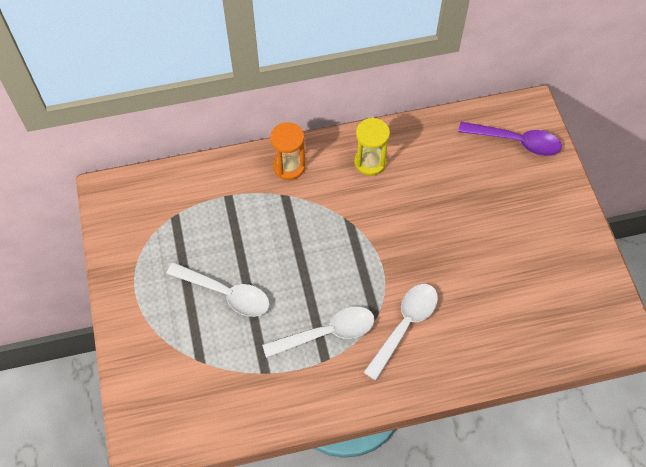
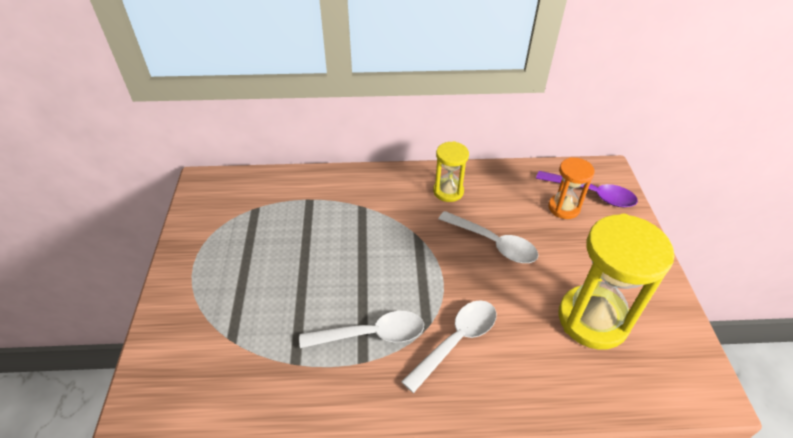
camera: 10 degrees right, 15 degrees down
(226, 293) = (279, 280): white spoon -> white spoon (493, 243)
(289, 166) = (372, 185): orange hourglass -> orange hourglass (563, 208)
(524, 283) = (593, 319): none -> yellow hourglass

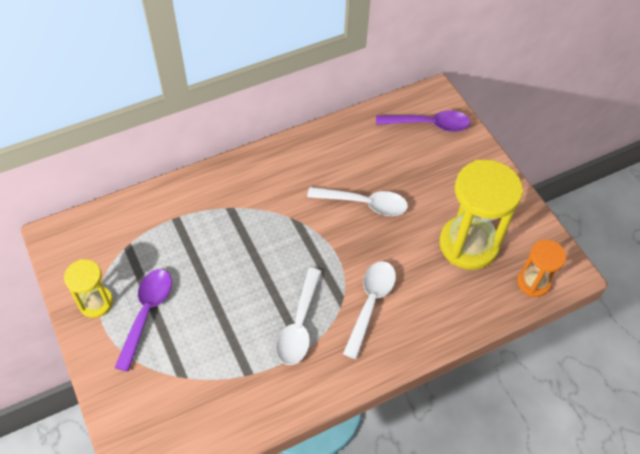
camera: 25 degrees left, 10 degrees up
(236, 270) = (146, 313): none -> purple spoon
(371, 334) = (299, 325): white spoon -> white spoon turned 135 degrees clockwise
(448, 191) = (302, 164): yellow hourglass -> yellow hourglass (96, 302)
(563, 208) = (410, 147): orange hourglass -> orange hourglass (533, 282)

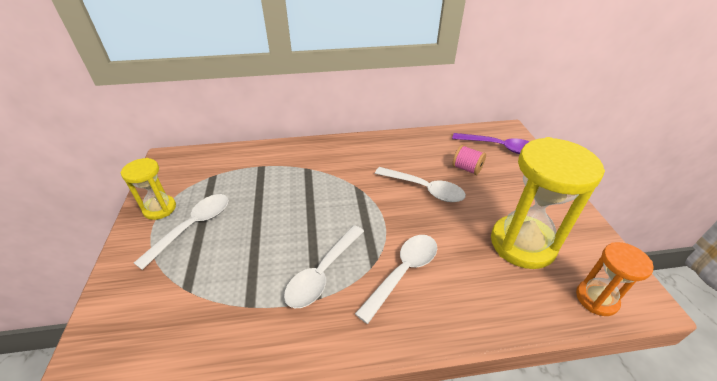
camera: 20 degrees right, 15 degrees down
(146, 313) = (193, 227): purple spoon -> white spoon
(400, 165) = (466, 169): none -> pink spool

